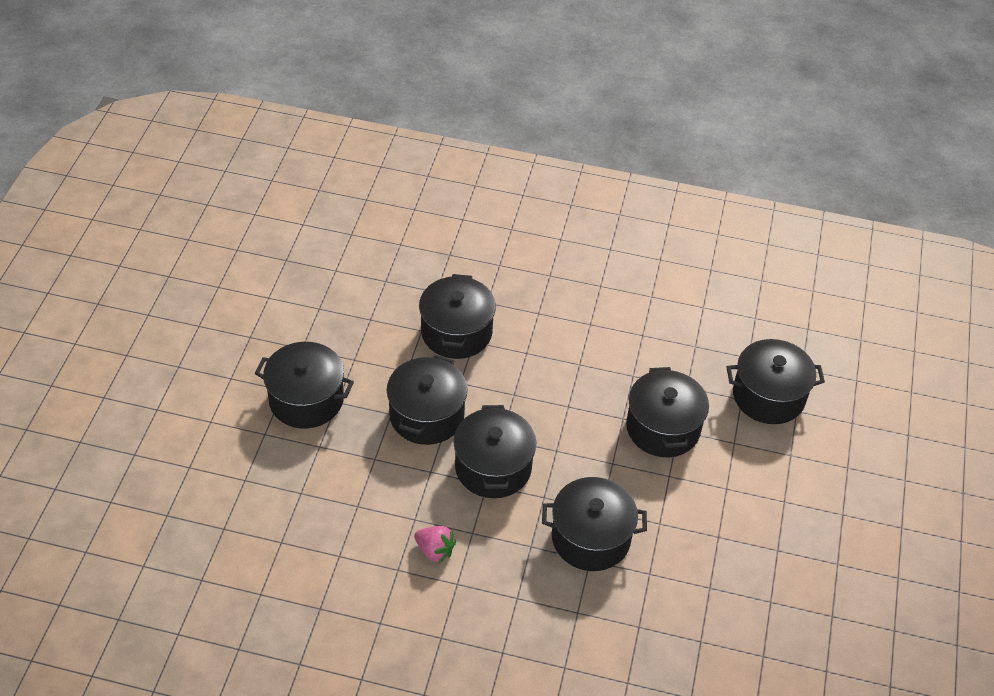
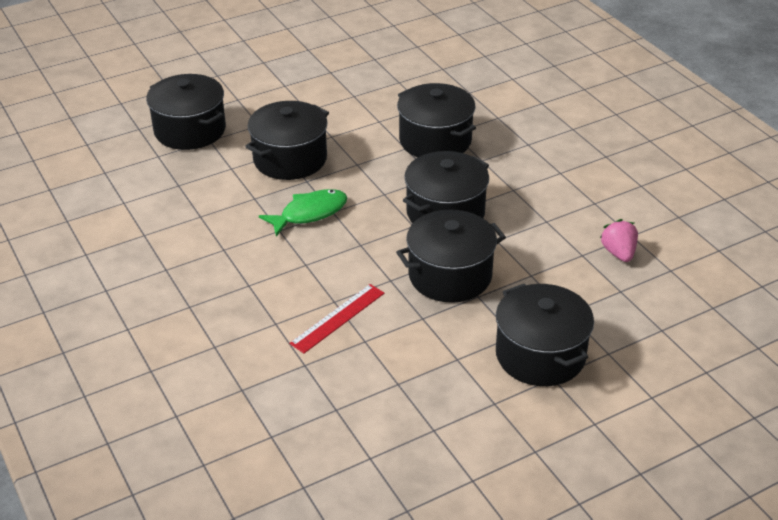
camera: 130 degrees left, 10 degrees down
(435, 550) = (554, 196): pink strawberry -> pink strawberry (618, 253)
(456, 332) = (338, 318): black pot -> red ruler
(580, 392) = (309, 213): none -> green fish

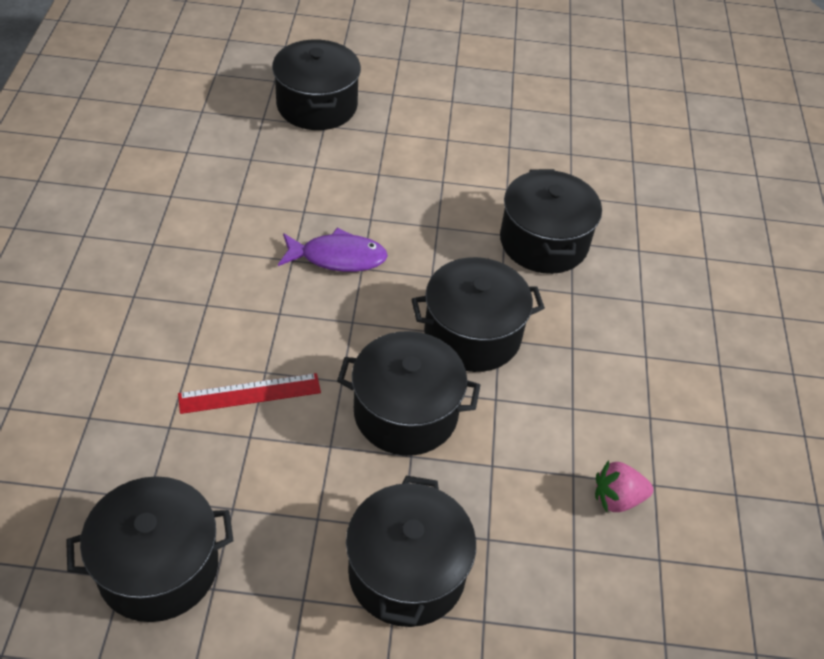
camera: 30 degrees right, 10 degrees up
(290, 159) = (378, 186): black pot -> black pot (158, 567)
(309, 213) = (338, 257): green fish -> purple fish
(618, 253) = (617, 498): pink strawberry -> pink strawberry turned 120 degrees counterclockwise

